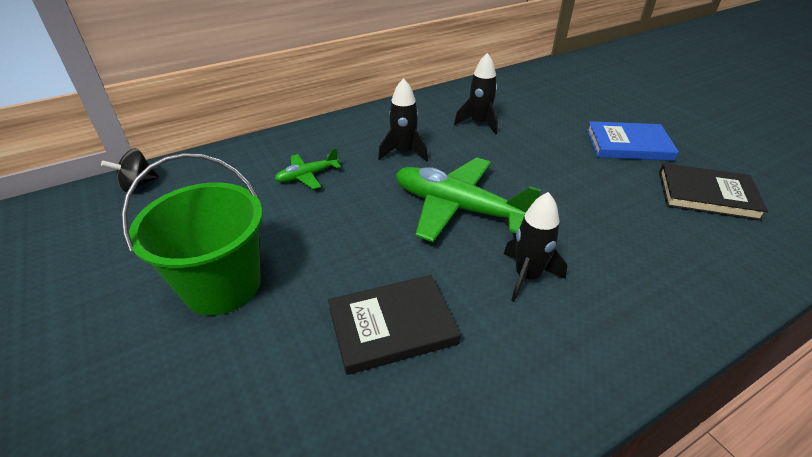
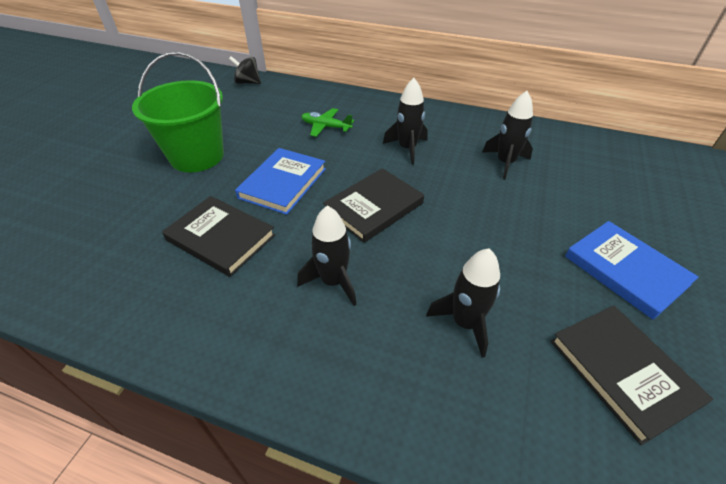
camera: 50 degrees right, 5 degrees up
(358, 243) = (283, 183): none -> blue book
(458, 208) = (374, 207): green plane -> black book
(625, 232) = (465, 323): none -> black rocket

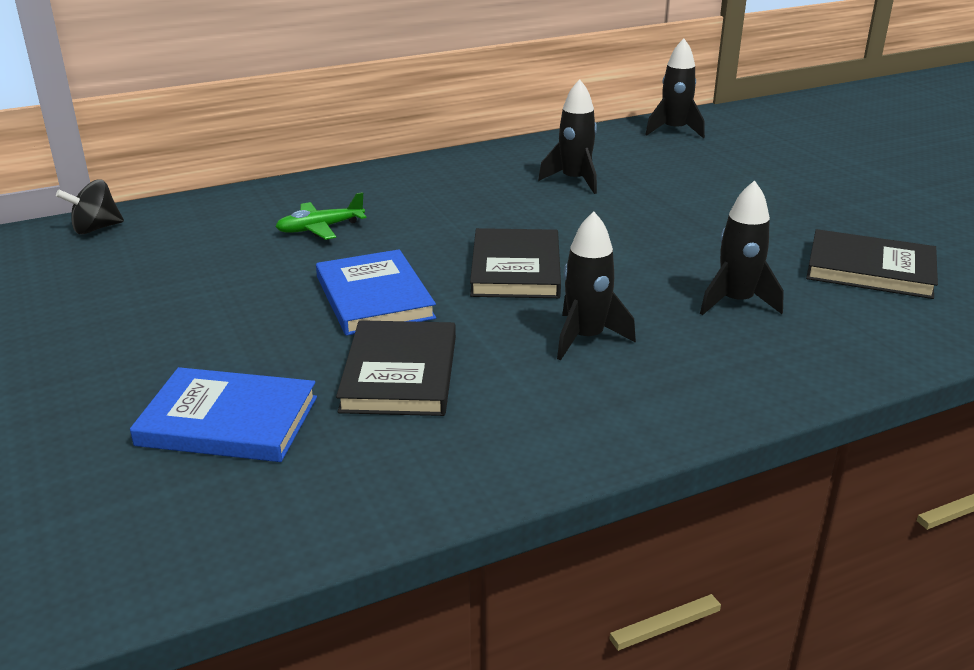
camera: 45 degrees left, 15 degrees down
(197, 156) = (196, 328): green bucket -> none
(220, 238) = (400, 373): black book -> black book turned 75 degrees counterclockwise
(407, 149) = (457, 209): black rocket -> black rocket (674, 130)
(625, 270) = (783, 212): blue book -> blue book (228, 421)

